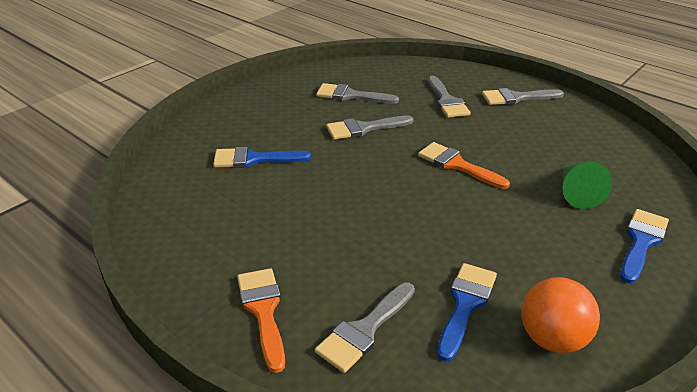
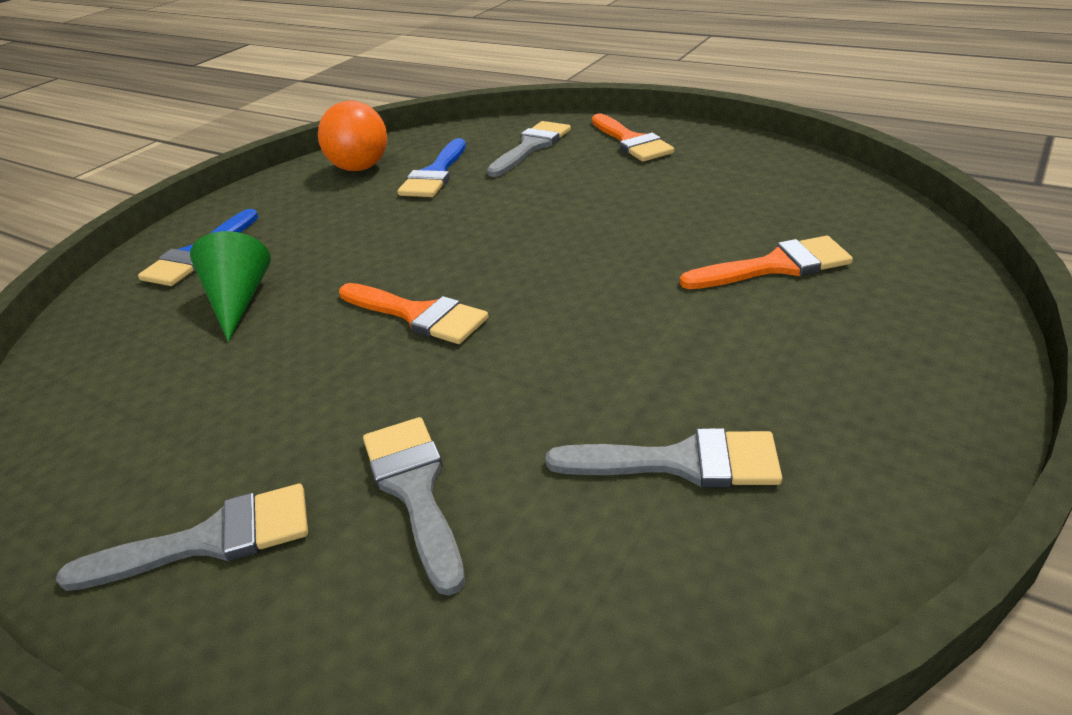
camera: 175 degrees right, 0 degrees up
(254, 159) = (775, 266): blue brush -> orange brush
(364, 128) = (607, 362): grey brush -> none

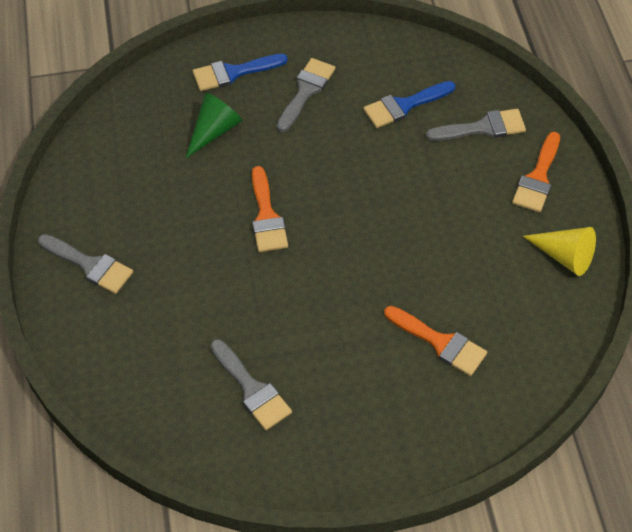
camera: 45 degrees right, 20 degrees up
(360, 168) = (378, 60): orange ball -> none
(415, 490) = (163, 309): grey brush -> grey brush (306, 91)
(744, 159) = (564, 256): none -> yellow cone

